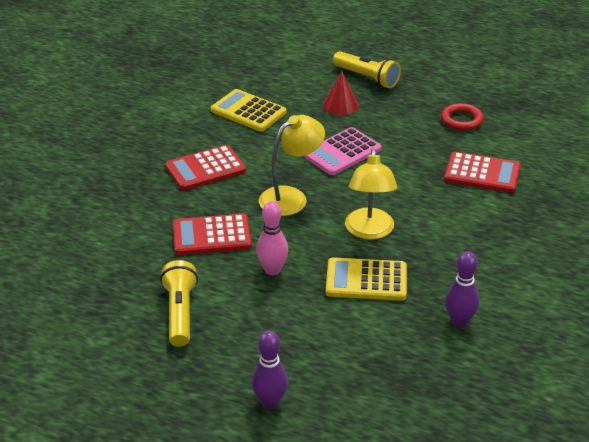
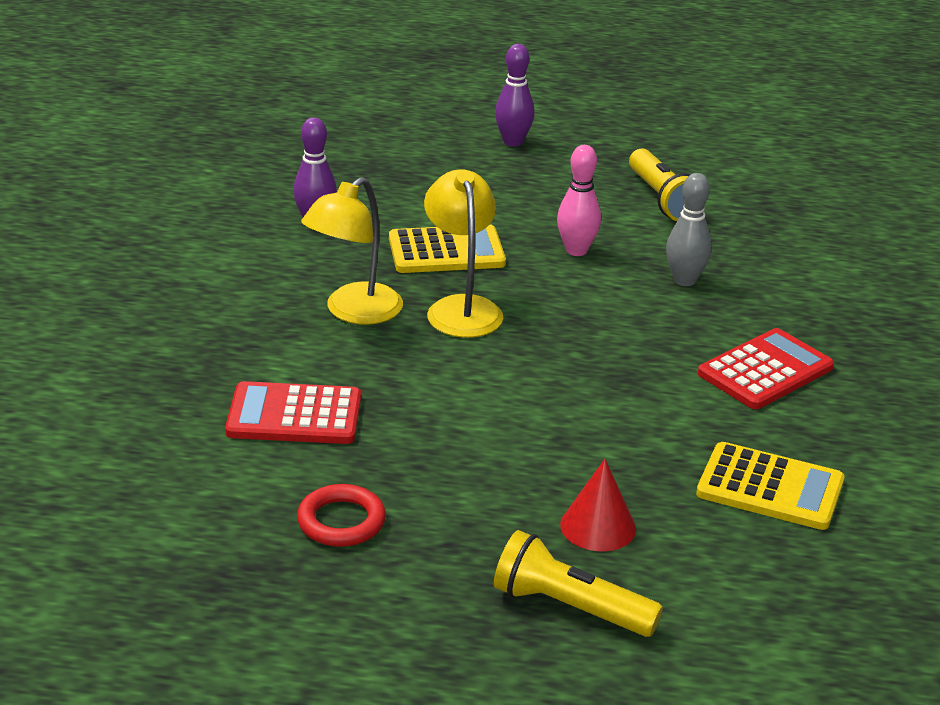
camera: 165 degrees right, 5 degrees down
(211, 235) = (684, 280): red calculator -> grey bowling pin
(291, 197) = (601, 342): yellow lamp -> yellow lamp (353, 312)
(342, 152) = (553, 425): pink calculator -> none

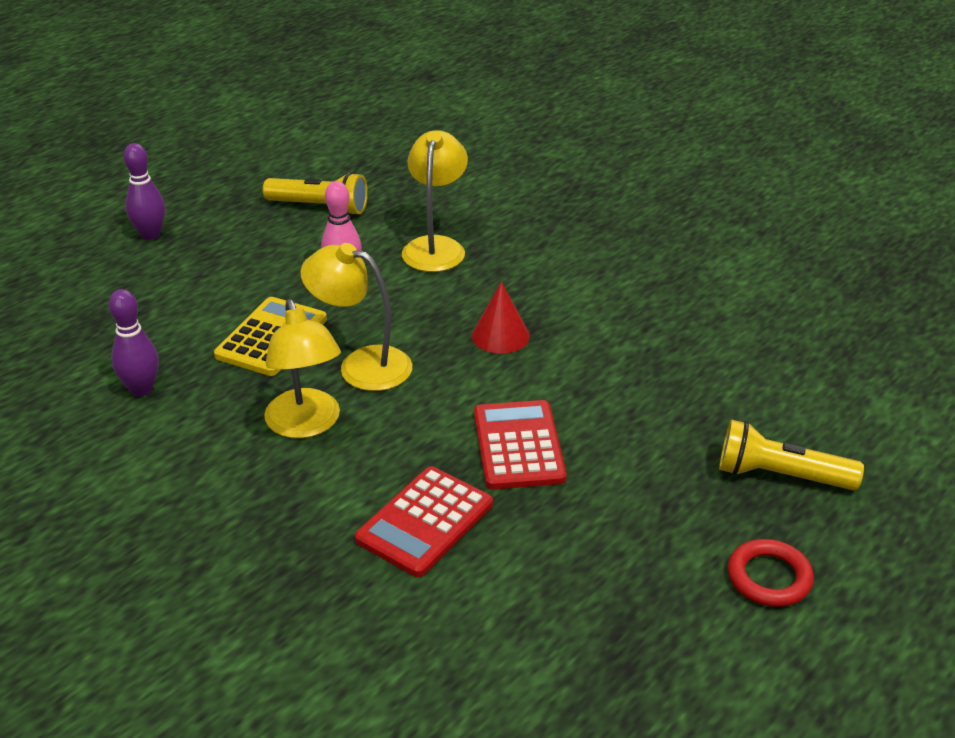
camera: 55 degrees left, 5 degrees up
(341, 521) = (594, 554): red ring -> red ring (769, 577)
(570, 607) = (781, 476): yellow flashlight -> yellow flashlight turned 45 degrees clockwise
(598, 526) = (697, 421): red cone -> red cone (500, 335)
(684, 280) = (436, 247): grey bowling pin -> yellow lamp
(765, 371) = (578, 265): red calculator -> red calculator (518, 446)
(770, 488) = (710, 326): yellow calculator -> none

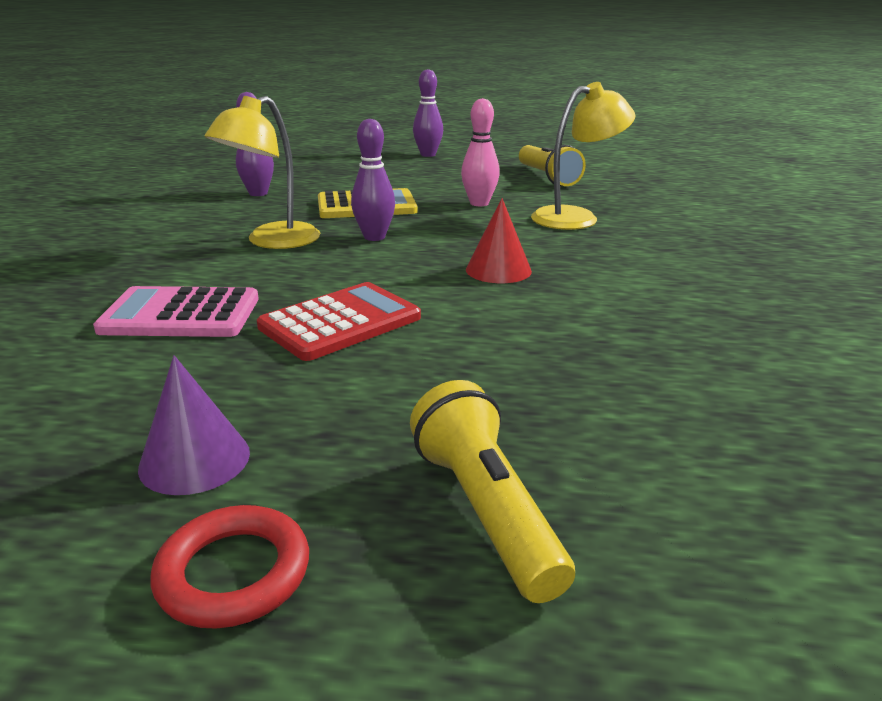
camera: 55 degrees right, 10 degrees down
(361, 365) = (374, 237): yellow lamp -> purple bowling pin
(425, 522) = (181, 314): red calculator -> pink calculator
(653, 566) = (195, 460): none -> purple cone

